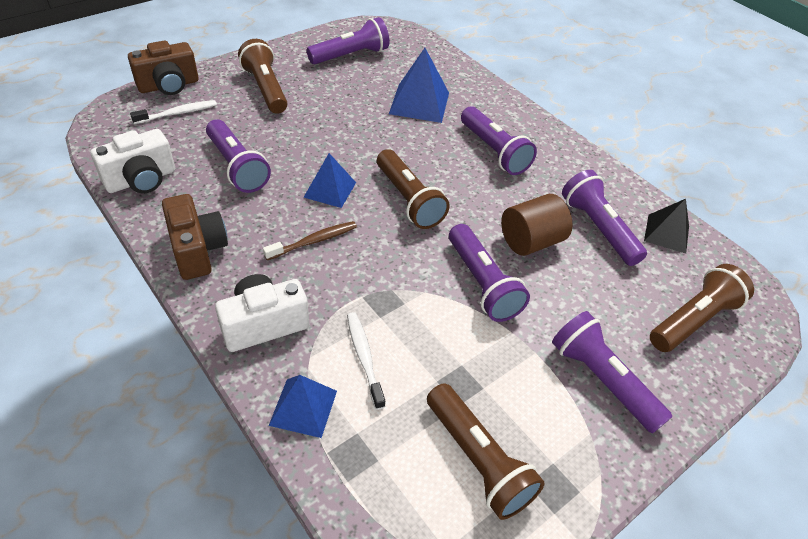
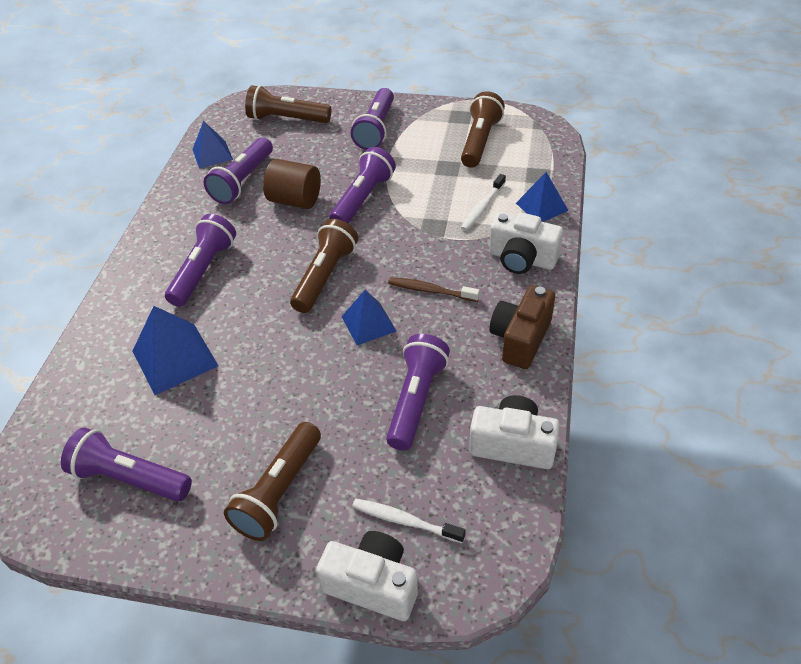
camera: 125 degrees left, 0 degrees up
(169, 86) = (373, 584): brown camera -> white camera
(666, 233) = (212, 154): black pyramid -> blue pyramid

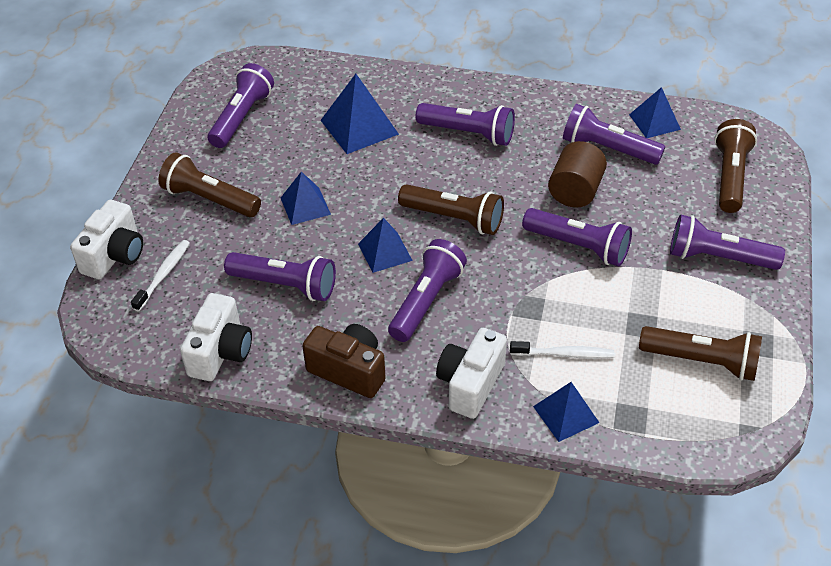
camera: 90 degrees right, 0 degrees up
(298, 395) = (305, 206): none -> blue pyramid
(431, 290) = (426, 301): brown toothbrush -> purple flashlight
(482, 207) = (564, 354): white toothbrush -> white toothbrush turned 150 degrees clockwise

